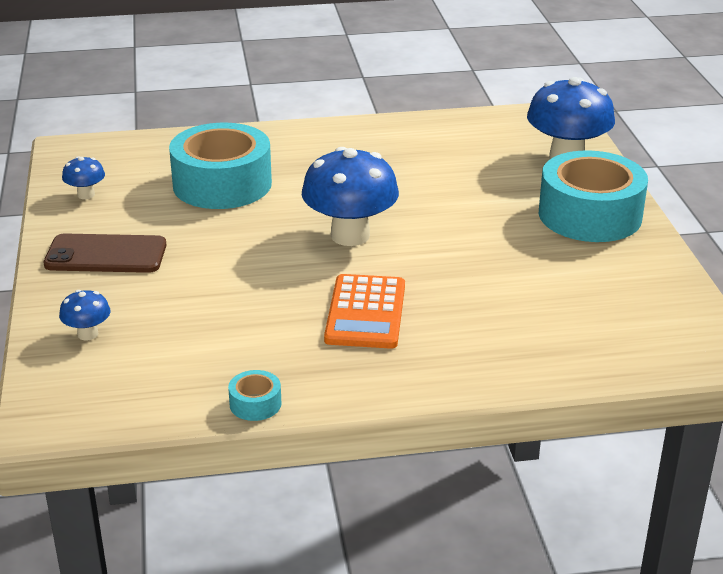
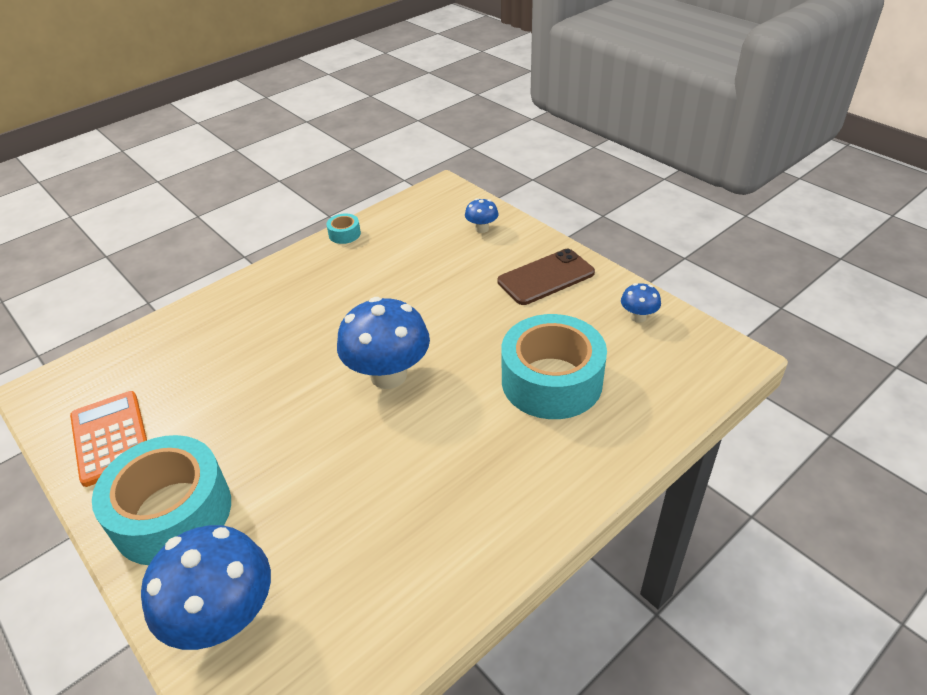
camera: 150 degrees right, 10 degrees up
(366, 313) = (323, 313): orange calculator -> orange calculator (110, 438)

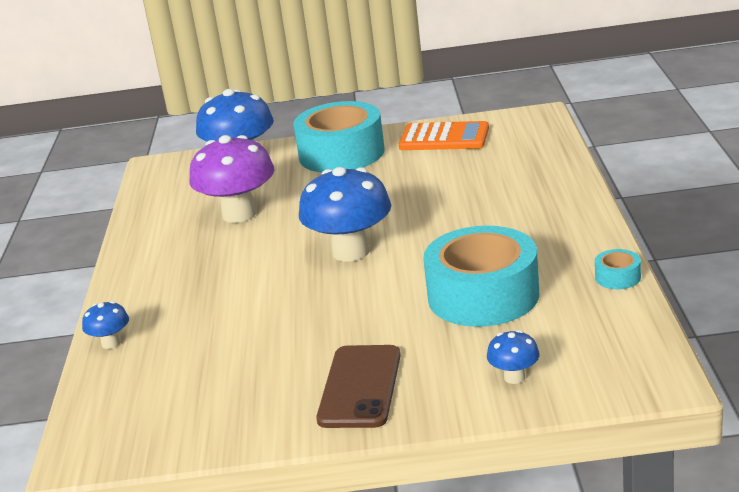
camera: 130 degrees right, 15 degrees down
(364, 513) = (239, 214): none -> purple mushroom
(551, 381) = (224, 329): turquoise tape -> turquoise tape (483, 296)
(638, 317) = (216, 421): blue mushroom -> blue mushroom (111, 343)

